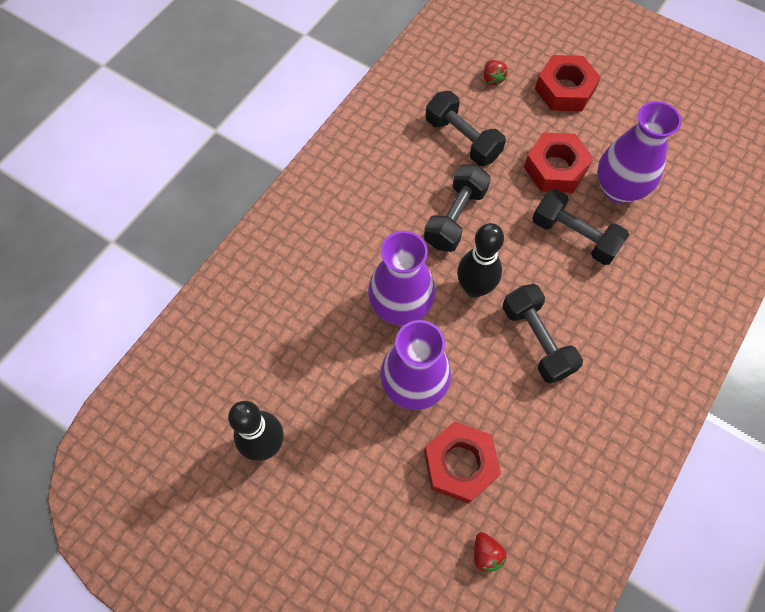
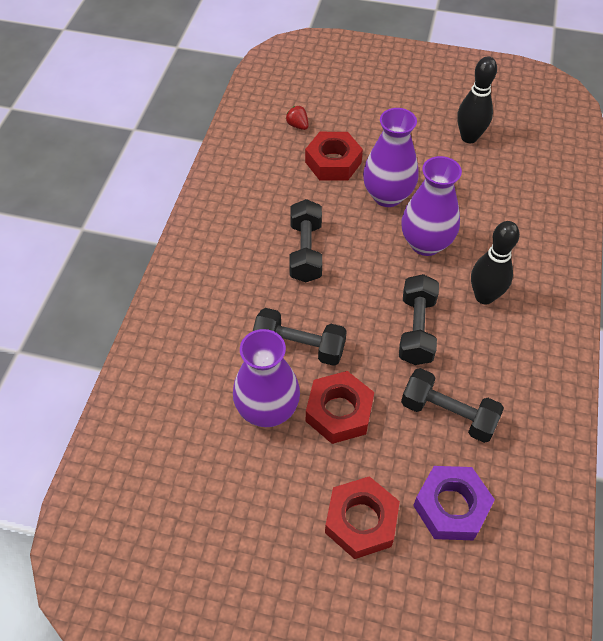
camera: 160 degrees right, 10 degrees down
(474, 288) = (372, 275): black bowling pin -> black bowling pin (484, 296)
(492, 79) = (451, 507): red strawberry -> purple nut
(536, 340) = (305, 251): black dumbbell -> black dumbbell turned 45 degrees clockwise

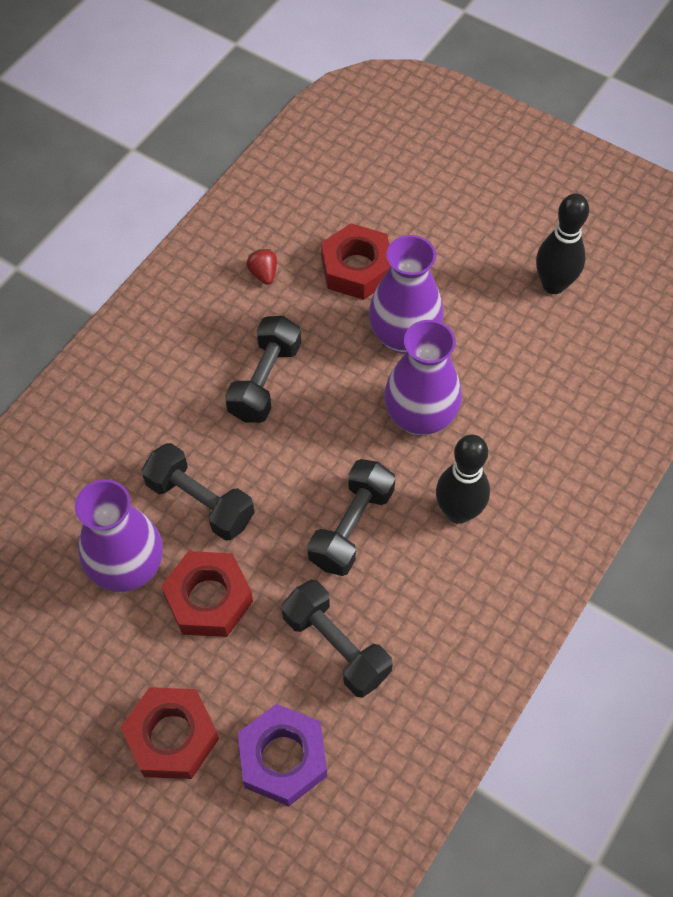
camera: 20 degrees right, 5 degrees up
(297, 125) = (336, 203): red strawberry -> red strawberry (263, 274)

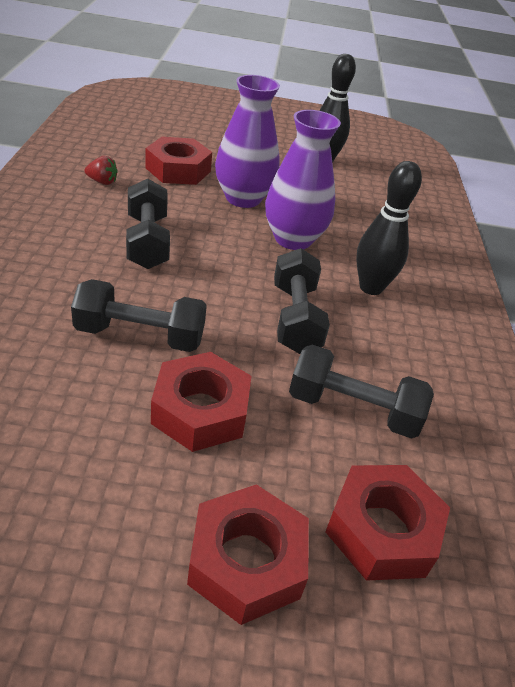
camera: 35 degrees left, 20 degrees down
(128, 568) = (92, 410): purple vase -> none
(263, 274) = (102, 182): red strawberry -> red strawberry turned 150 degrees clockwise
(283, 758) = (382, 530): purple nut -> red nut

